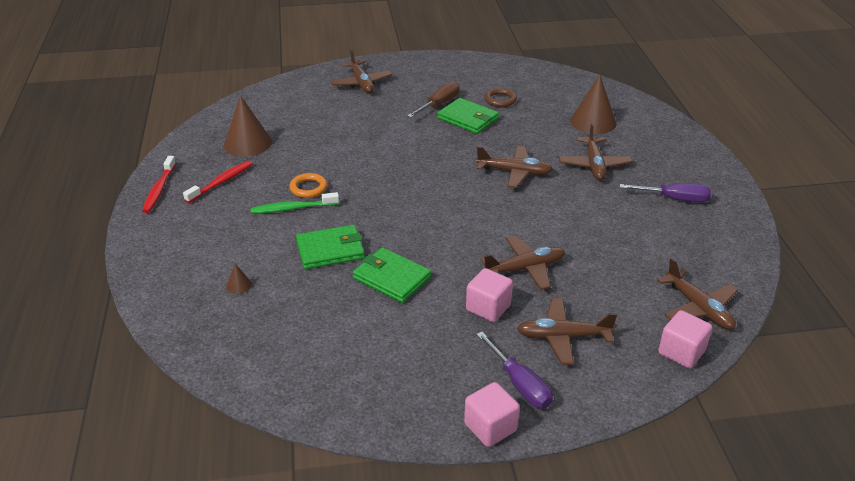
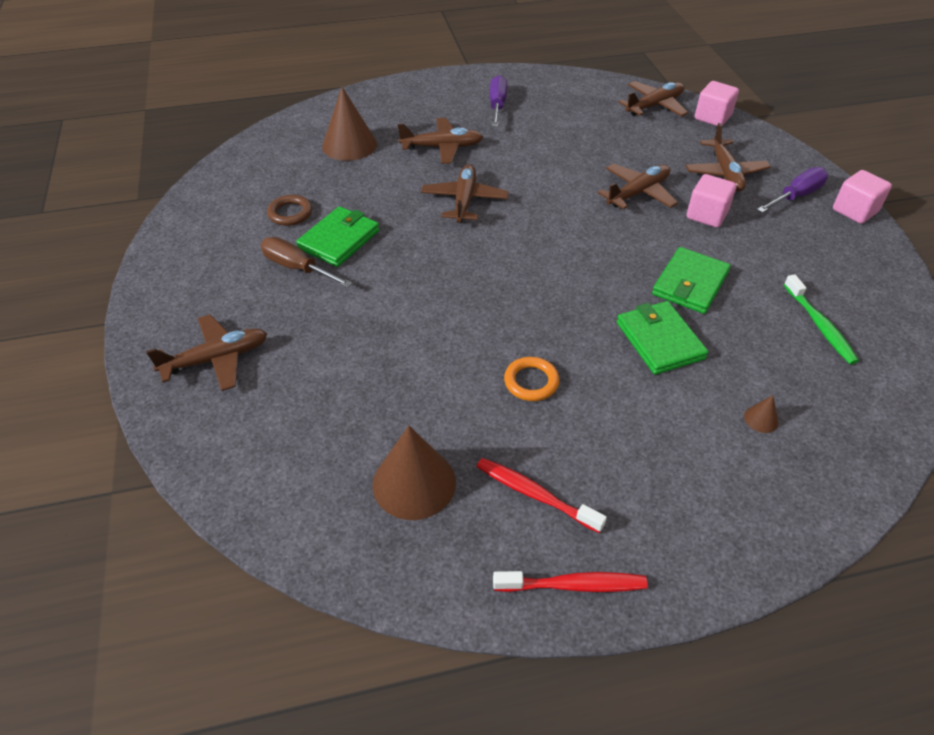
camera: 95 degrees left, 10 degrees up
(292, 208) = (583, 391): green toothbrush -> green toothbrush (819, 325)
(525, 269) = (638, 193): brown plane -> brown plane turned 75 degrees clockwise

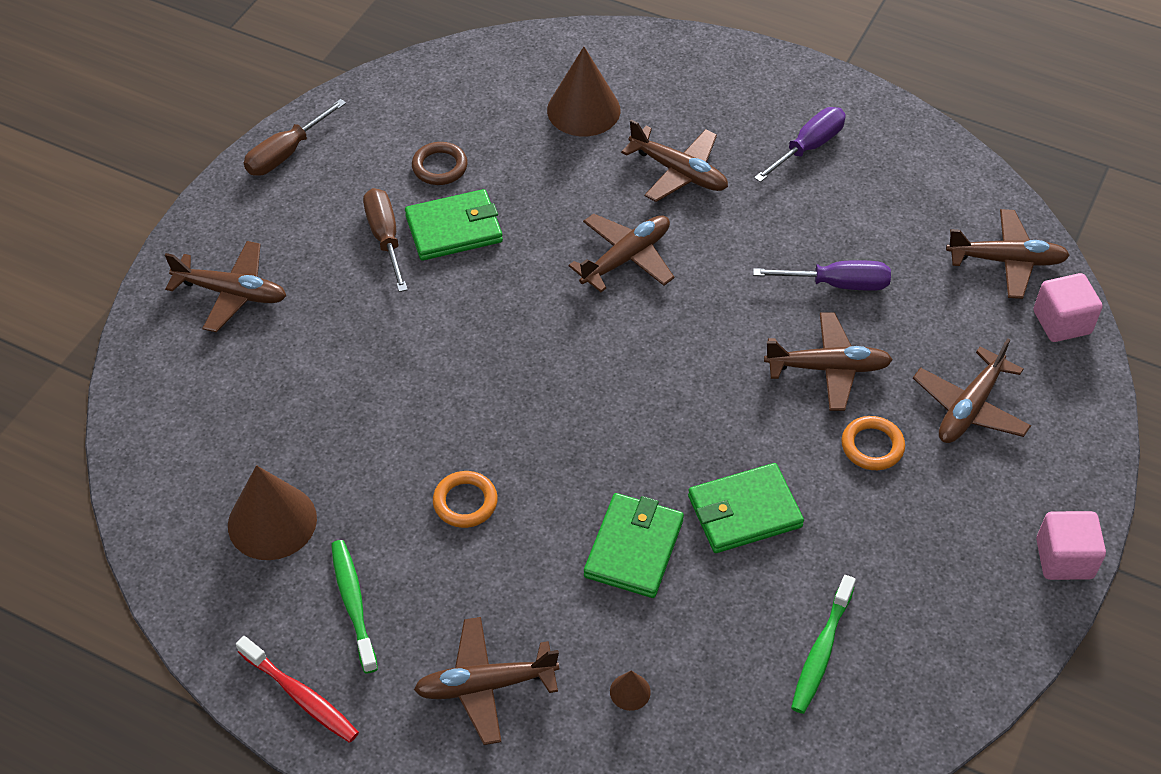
camera: 40 degrees right, 5 degrees up
(168, 258) = (286, 153): none -> brown screwdriver
(535, 494) = (353, 603): red toothbrush -> green toothbrush
(680, 480) = (485, 685): none -> brown plane
(707, 215) = (872, 446): pink cube -> orange ring
(796, 196) = (1016, 493): purple screwdriver -> purple screwdriver (837, 284)

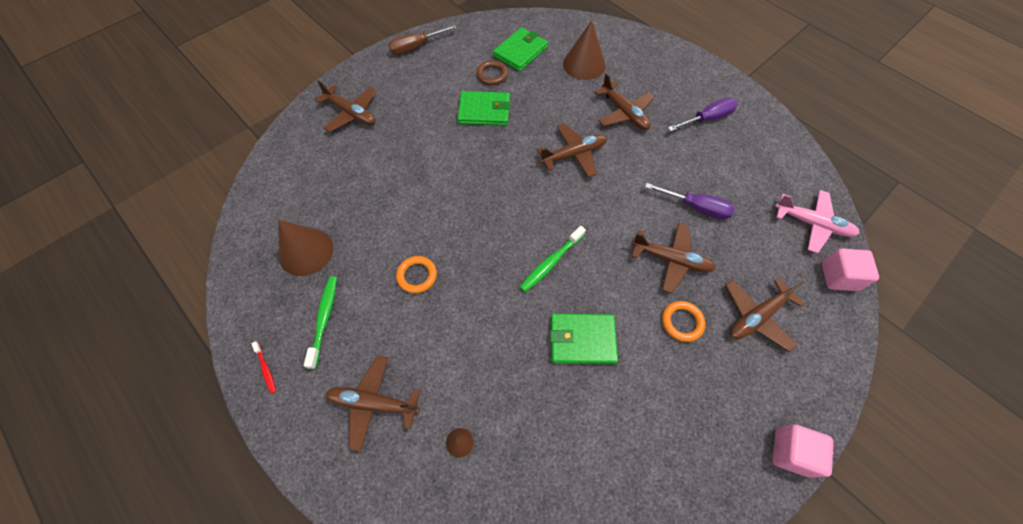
camera: 20 degrees right, 10 degrees up
(301, 696) = (266, 369): red toothbrush -> red toothbrush, size x0.57
(385, 238) = (445, 106): brown screwdriver -> none
(634, 548) = (503, 341): green wallet -> green wallet (520, 52)
(821, 651) = (595, 460): green toothbrush -> green toothbrush (551, 262)
(1006, 261) = (812, 224): brown plane -> pink plane

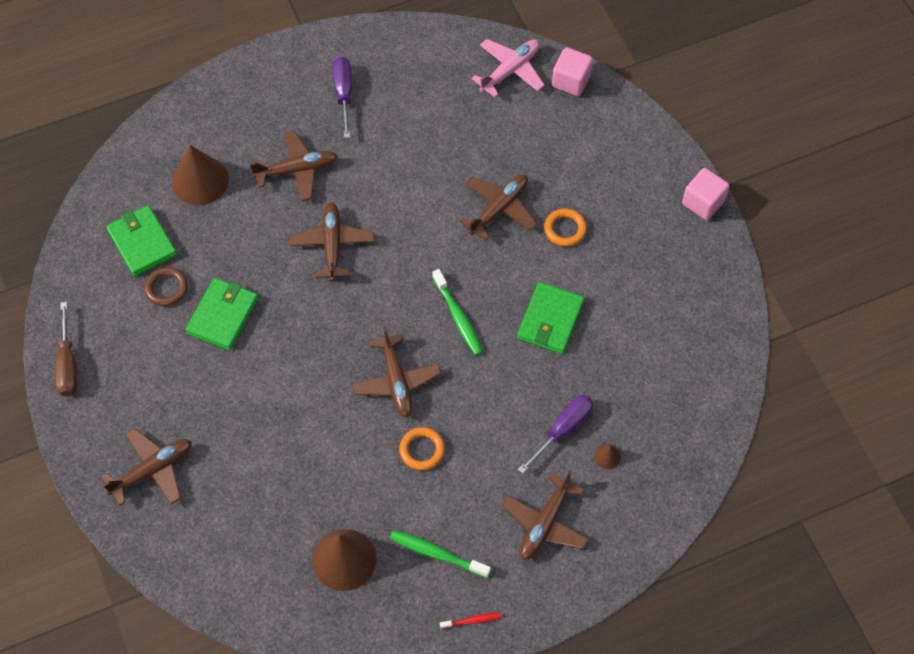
camera: 70 degrees left, 0 degrees up
(696, 207) = (450, 159): purple screwdriver -> purple screwdriver (562, 430)
(756, 316) = (583, 166): brown plane -> brown plane (396, 381)

